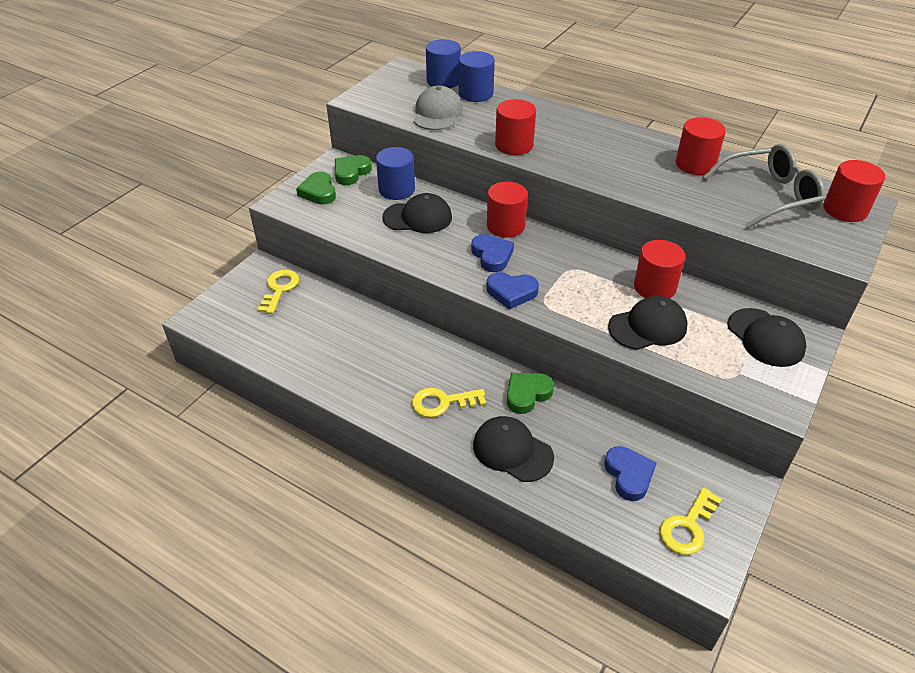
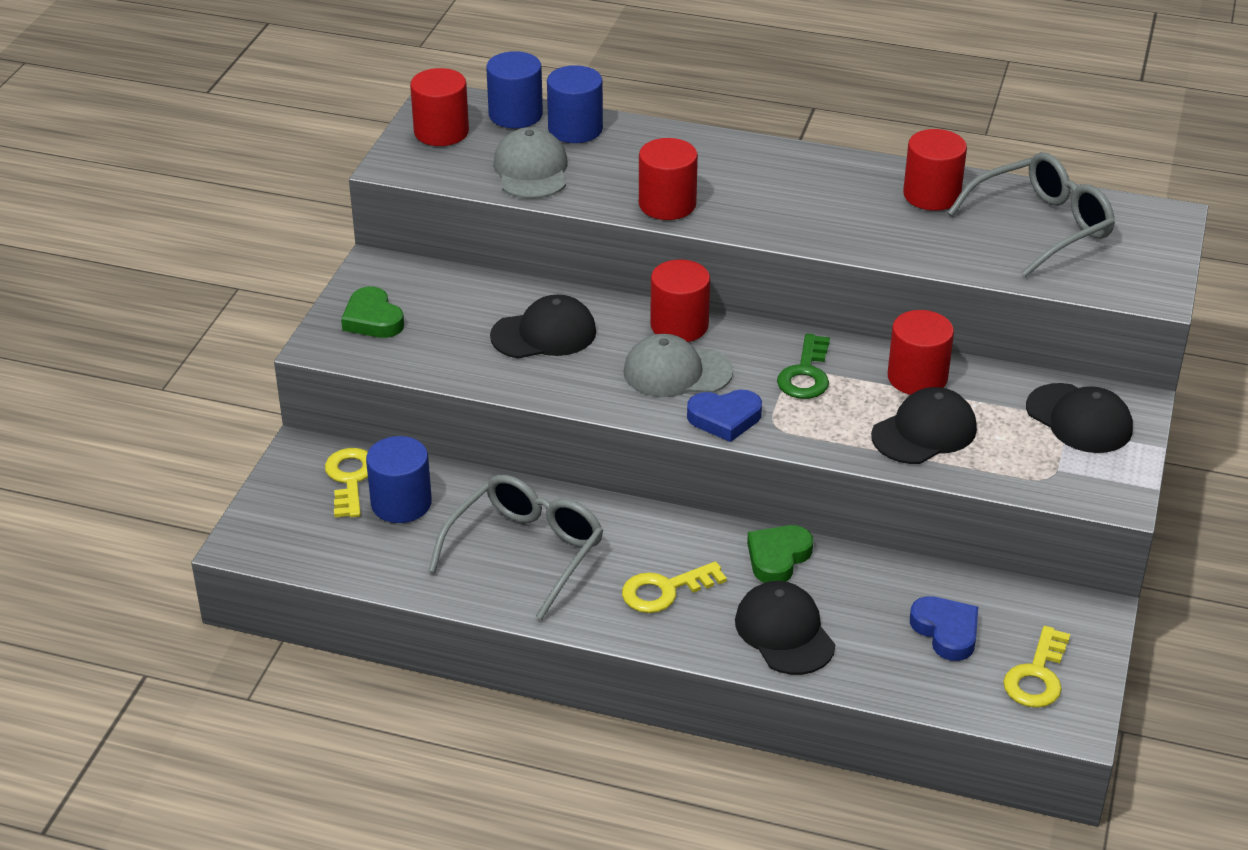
camera: 15 degrees left, 5 degrees down
(351, 172) = (408, 280): green heart -> none
(364, 357) = (526, 551): none -> grey glasses
(397, 190) = (492, 296): blue cylinder -> blue cylinder (401, 503)
(492, 256) = (677, 372): blue heart -> grey cap
(512, 451) = (784, 632): black cap -> black cap turned 45 degrees clockwise
(577, 272) = (805, 374): none -> green key
(845, 210) = (1143, 230): red cylinder -> red cylinder (441, 132)

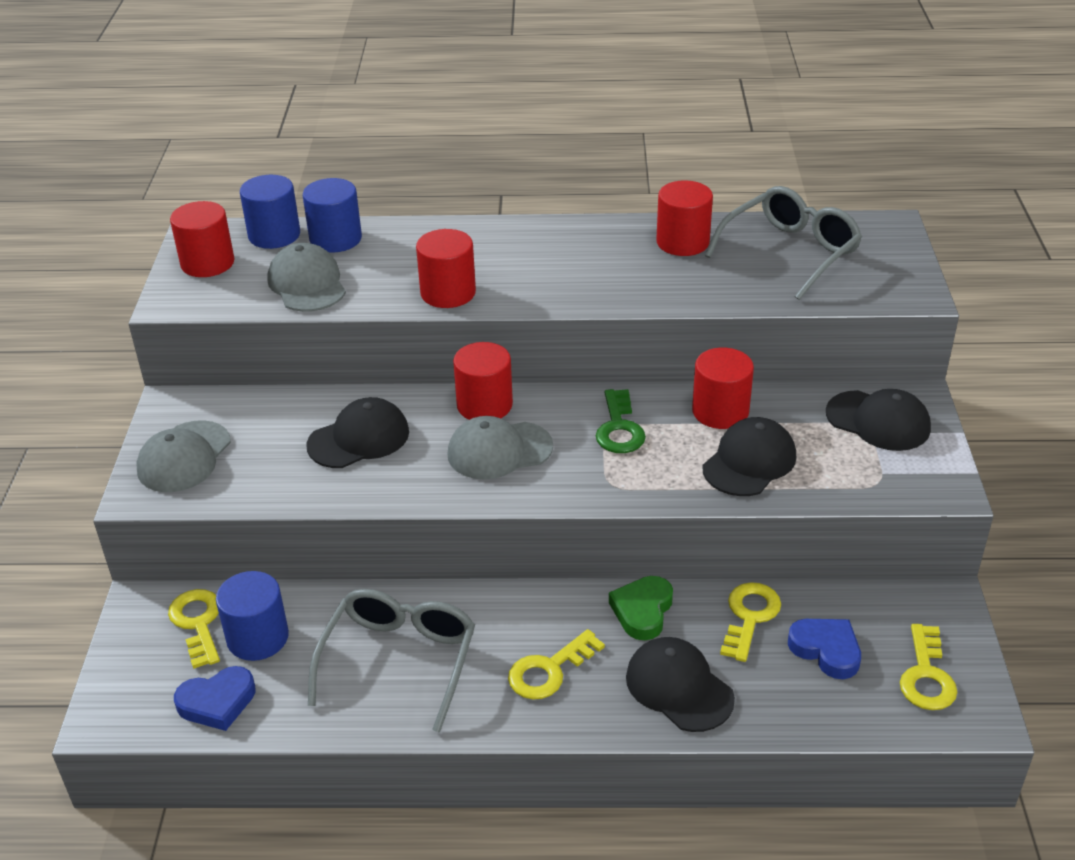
camera: 15 degrees left, 0 degrees up
(373, 319) = (184, 457): green heart -> grey cap
(725, 418) = (562, 487): blue heart -> blue heart (217, 702)
(883, 585) = (749, 617): none -> yellow key

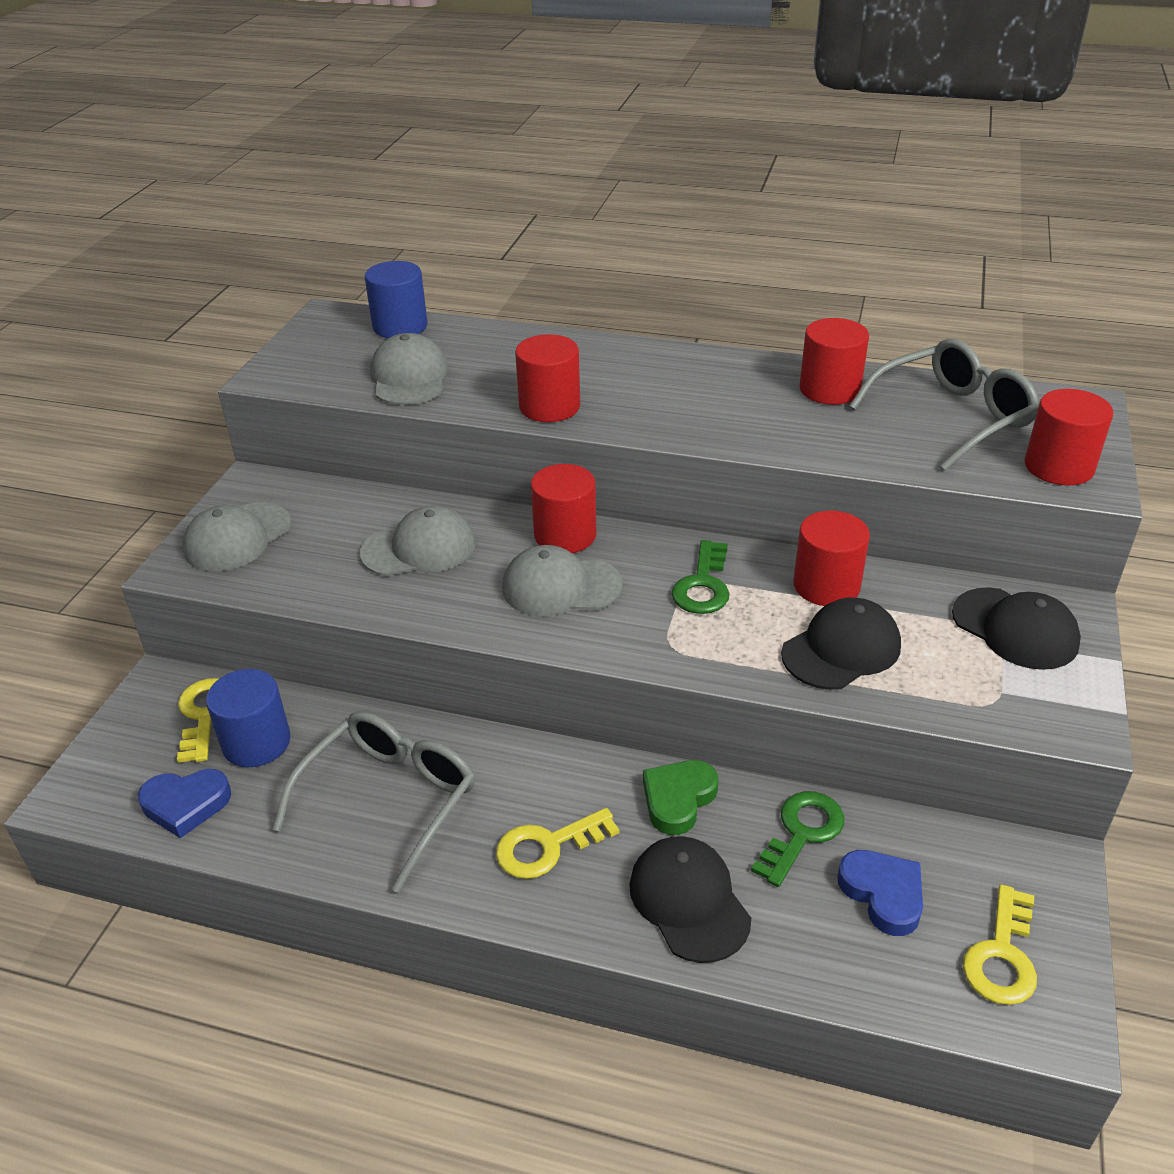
camera: 15 degrees right, 0 degrees up
(207, 263) = (322, 344): red cylinder -> red cylinder (1059, 467)
(335, 239) = (459, 338): blue cylinder -> none
(359, 438) = (419, 548): black cap -> grey cap
(749, 617) = (802, 833): yellow key -> green key

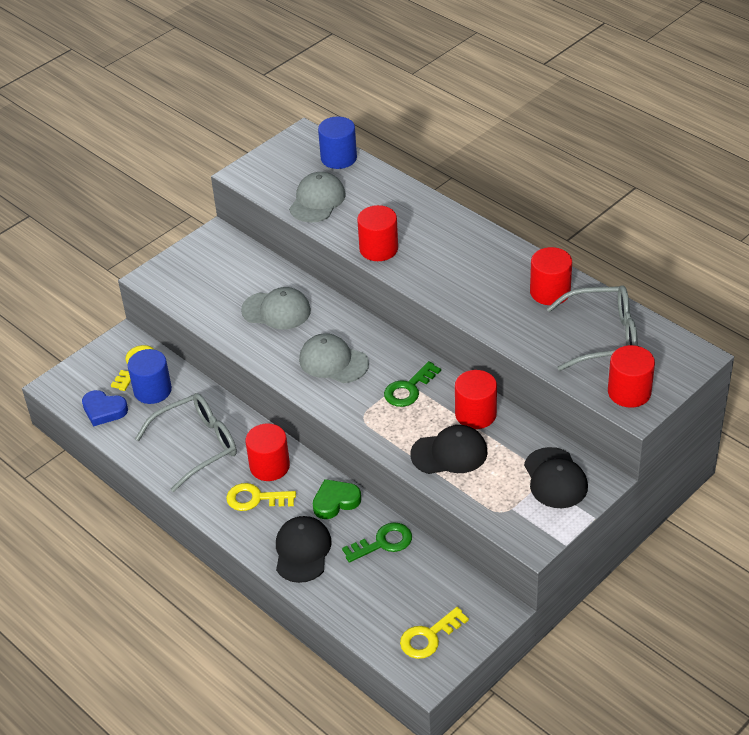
camera: 30 degrees right, 5 degrees up
(237, 537) = (189, 270): grey cap -> none
(565, 535) = (359, 330): red cylinder -> red cylinder (269, 466)
(883, 894) = (397, 587): blue heart -> none

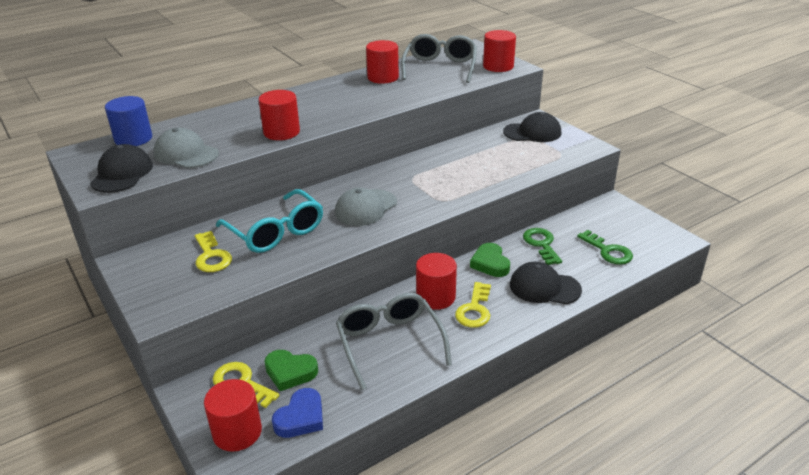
camera: 80 degrees left, 10 degrees down
(152, 390) = (290, 372): blue cylinder -> green heart
(276, 310) = (276, 232): grey cap -> turquoise glasses
(409, 389) = (417, 176): green key -> green key (608, 251)
(429, 637) = (639, 234): yellow key -> yellow key (211, 256)
(449, 453) = (496, 167): black cap -> black cap (122, 174)
(475, 414) = (458, 153): red cylinder -> red cylinder (237, 432)

